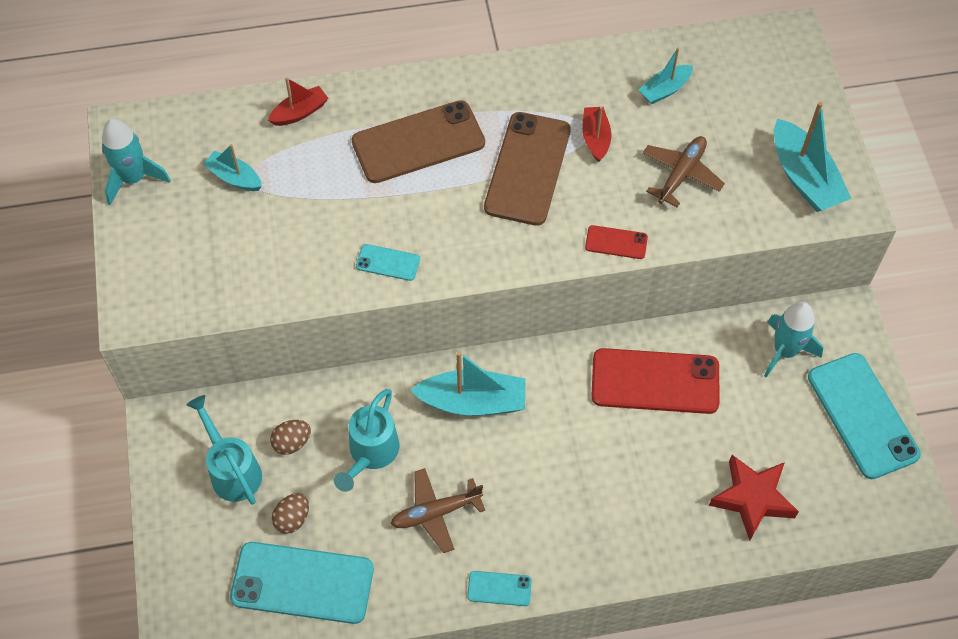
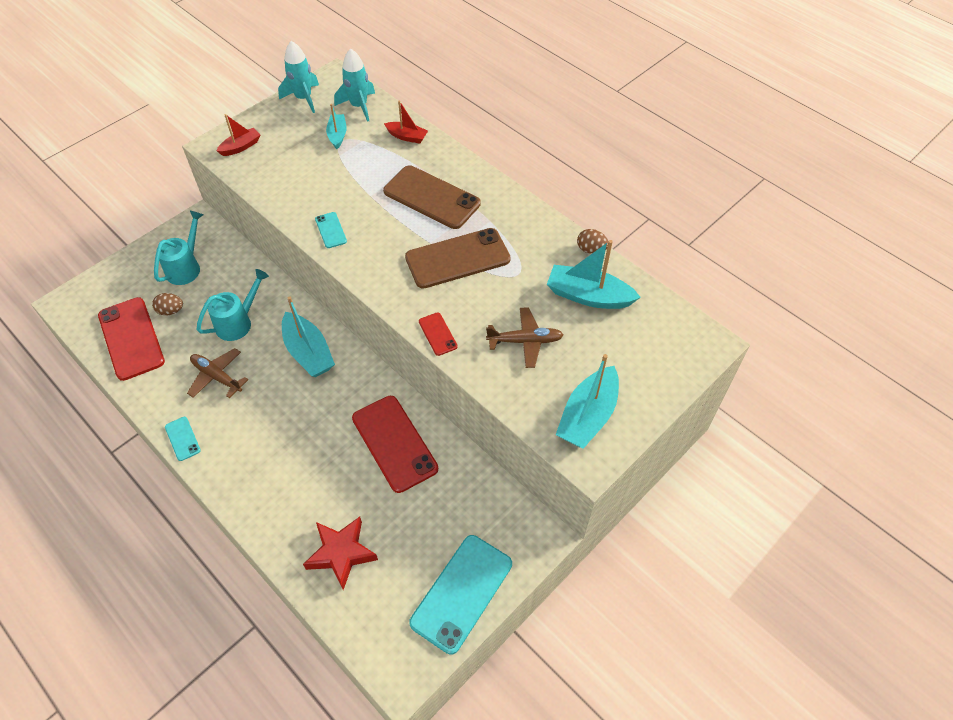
camera: 55 degrees right, 5 degrees down
(292, 443) = (221, 283): brown egg -> brown egg (591, 249)
(302, 583) = (131, 338): turquoise phone -> red phone
(371, 453) = (238, 322): turquoise watering can -> turquoise watering can turned 150 degrees clockwise
(595, 138) = (513, 280): red boat -> red boat (241, 147)
(664, 90) = (588, 296): turquoise boat -> turquoise boat, size x1.73
(785, 351) = (478, 511): turquoise rocket -> turquoise rocket (359, 106)

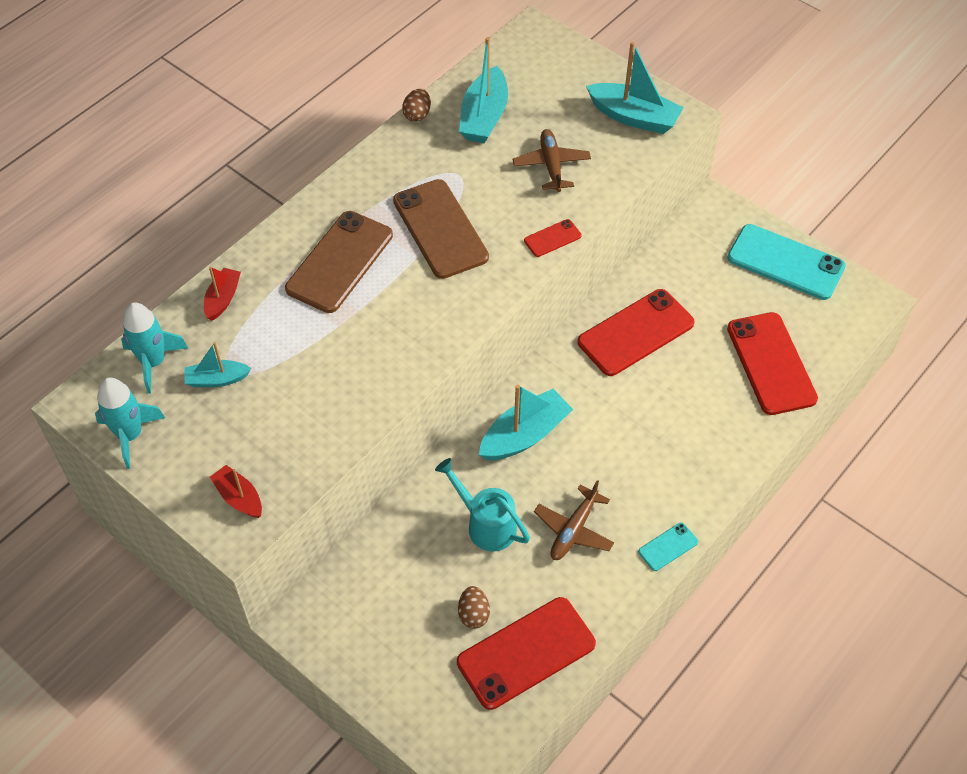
camera: 95 degrees left, 0 degrees up
(186, 267) = (392, 615): turquoise watering can -> none
(331, 230) = (402, 360): turquoise phone -> none
(341, 553) = (771, 363): red star -> red phone

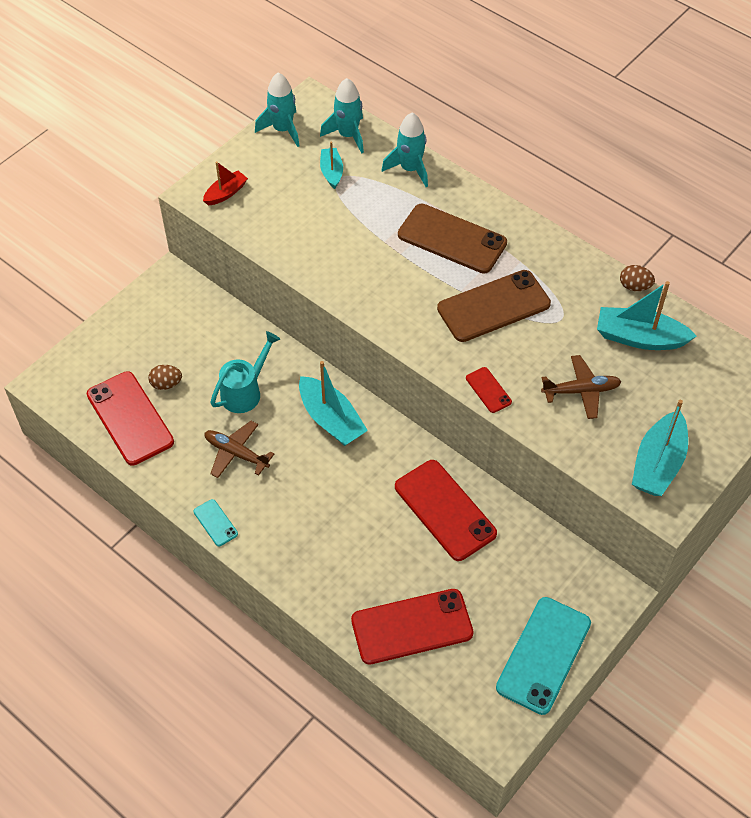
camera: 90 degrees right, 0 degrees up
(223, 299) = (410, 169): red boat -> turquoise rocket

